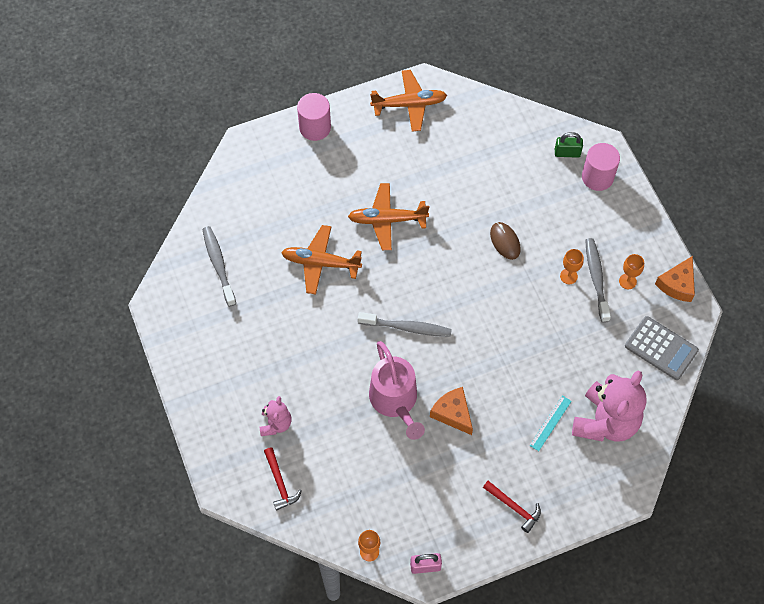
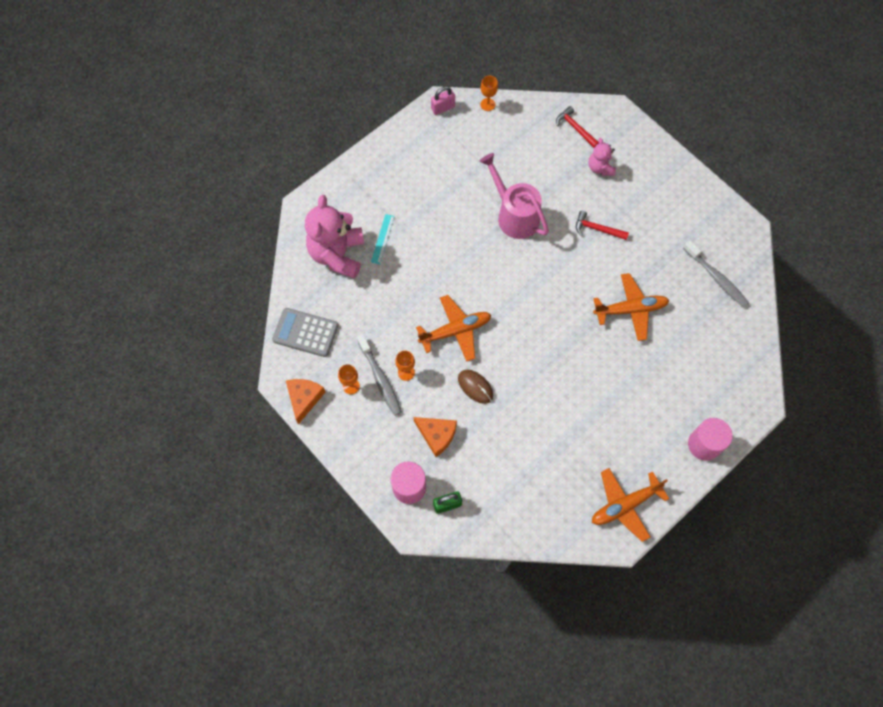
camera: 160 degrees right, 5 degrees up
(387, 220) = (591, 371): orange plane -> orange plane (456, 331)
(407, 327) = (530, 278): grey toothbrush -> none
(453, 413) = (464, 221): orange cheese -> orange cheese (437, 435)
(514, 507) = (391, 167): red hammer -> red hammer (597, 229)

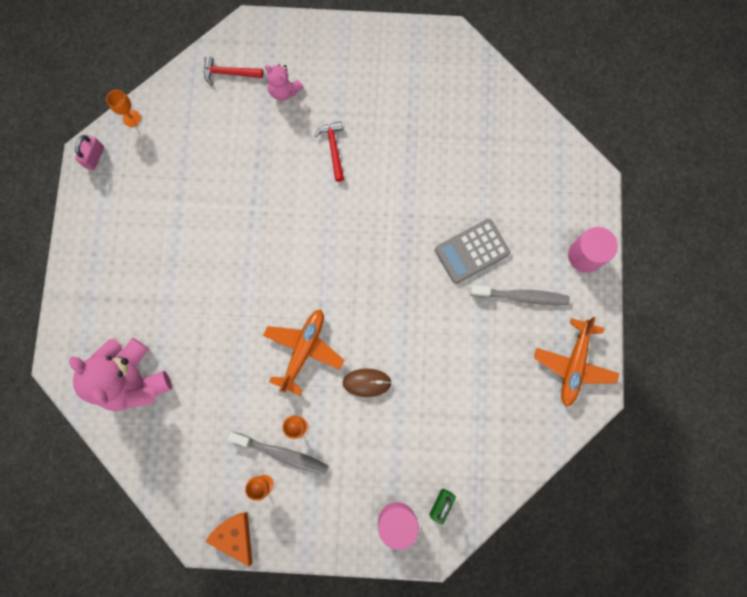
camera: 45 degrees left, 10 degrees up
(305, 332) = (177, 477): grey calculator -> grey calculator (472, 251)
(382, 239) = (160, 328): turquoise ruler -> none
(437, 435) = (376, 455): orange cheese -> none
(514, 215) = (253, 200): pink watering can -> none
(597, 229) = (333, 149): red hammer -> red hammer turned 105 degrees clockwise
(631, 309) = (426, 195): orange plane -> none
(716, 278) = (466, 104): grey toothbrush -> grey toothbrush (521, 296)

